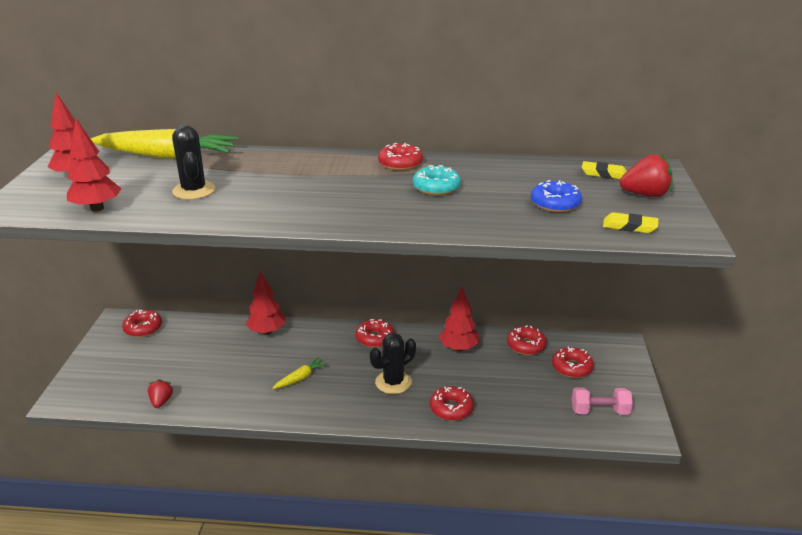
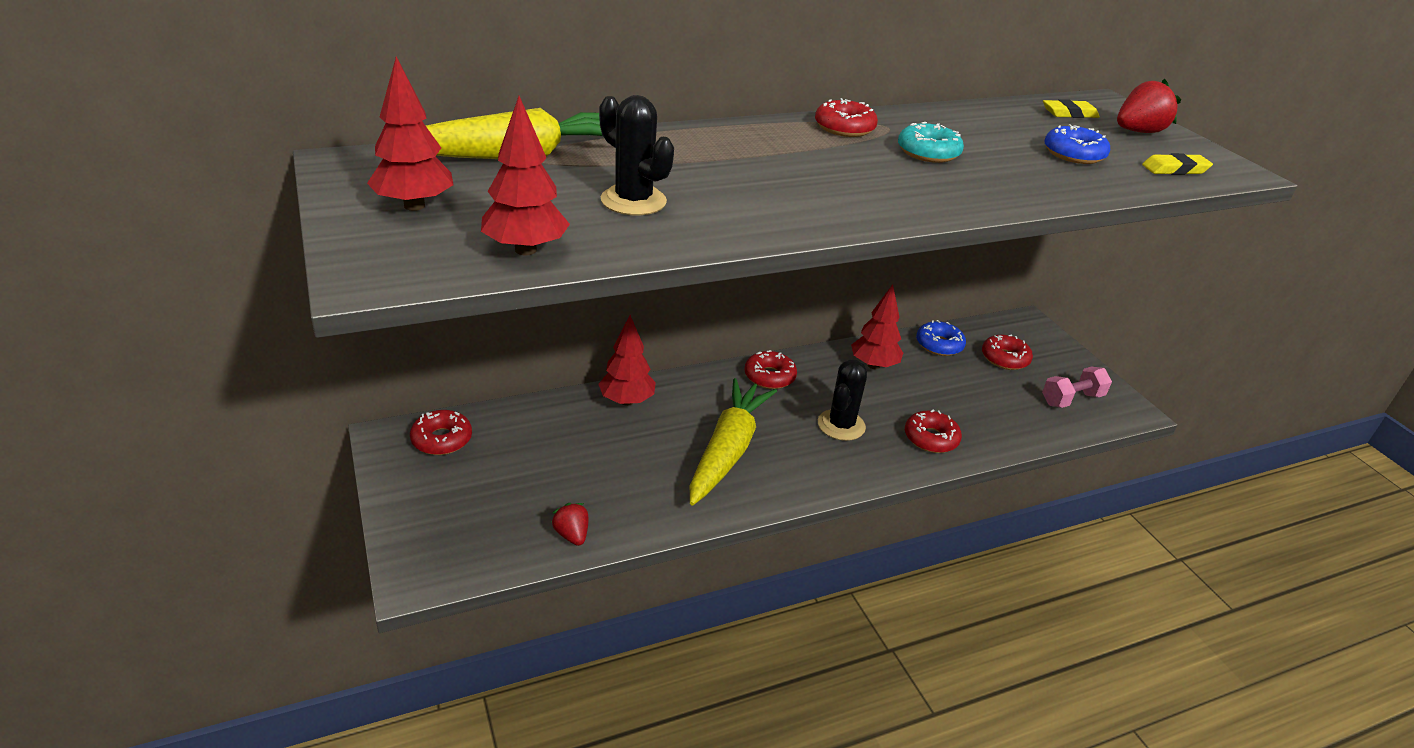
camera: 30 degrees left, 5 degrees up
(300, 378) = (728, 450): yellow carrot -> yellow carrot, size x2.22
(526, 345) = (939, 345): red donut -> blue donut

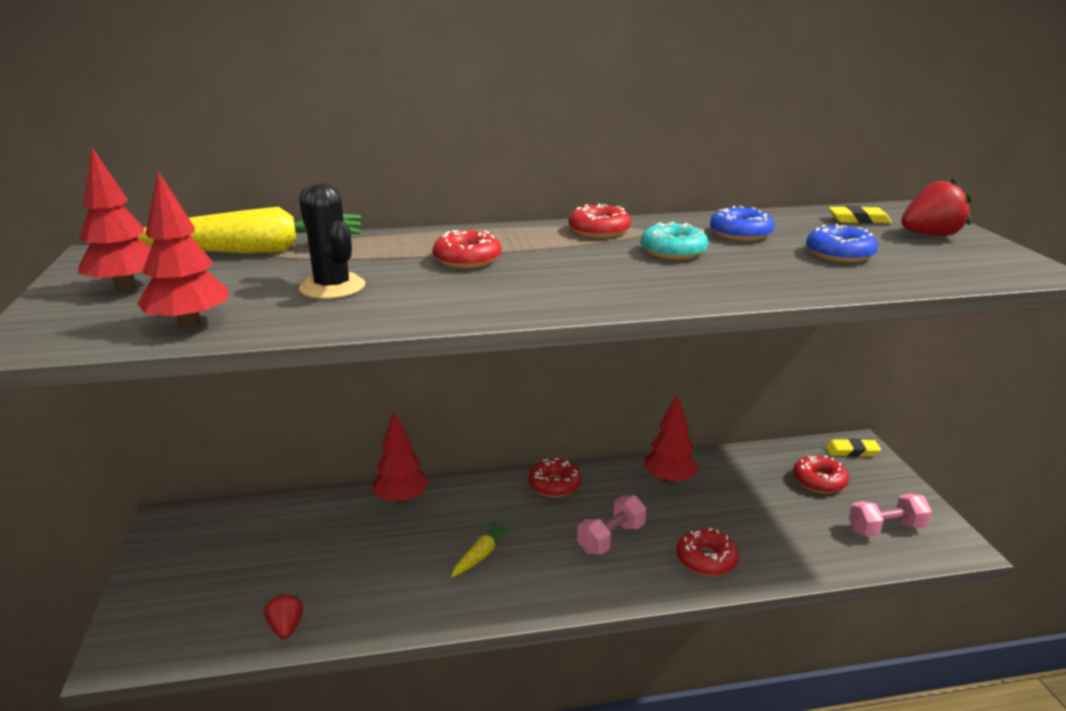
camera: 15 degrees right, 10 degrees down
(442, 439) = (212, 524): red donut -> red donut (467, 259)
(728, 450) = (481, 555): yellow carrot -> yellow carrot, size x0.45
(841, 425) = (611, 538): black cactus -> pink dumbbell
(939, 345) = (748, 463): blue donut -> blue donut (740, 234)
(1175, 169) = (955, 268): yellow eraser -> yellow eraser (852, 451)

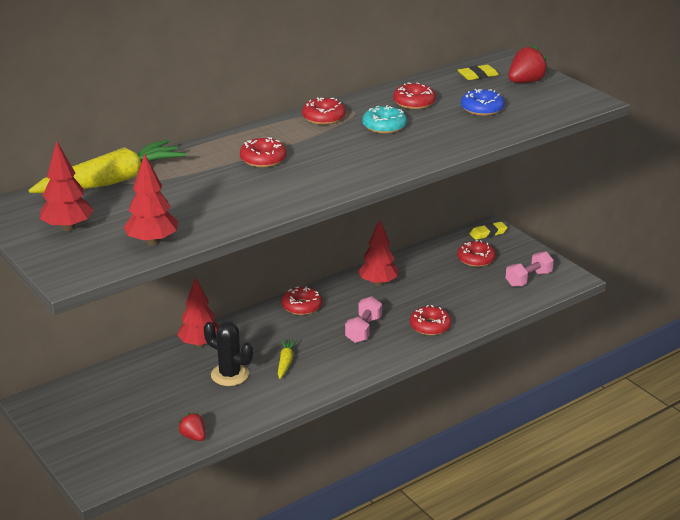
camera: 25 degrees left, 5 degrees up
(332, 287) = (203, 198): black cactus -> black cactus (230, 375)
(740, 234) = (414, 102): blue donut -> red donut

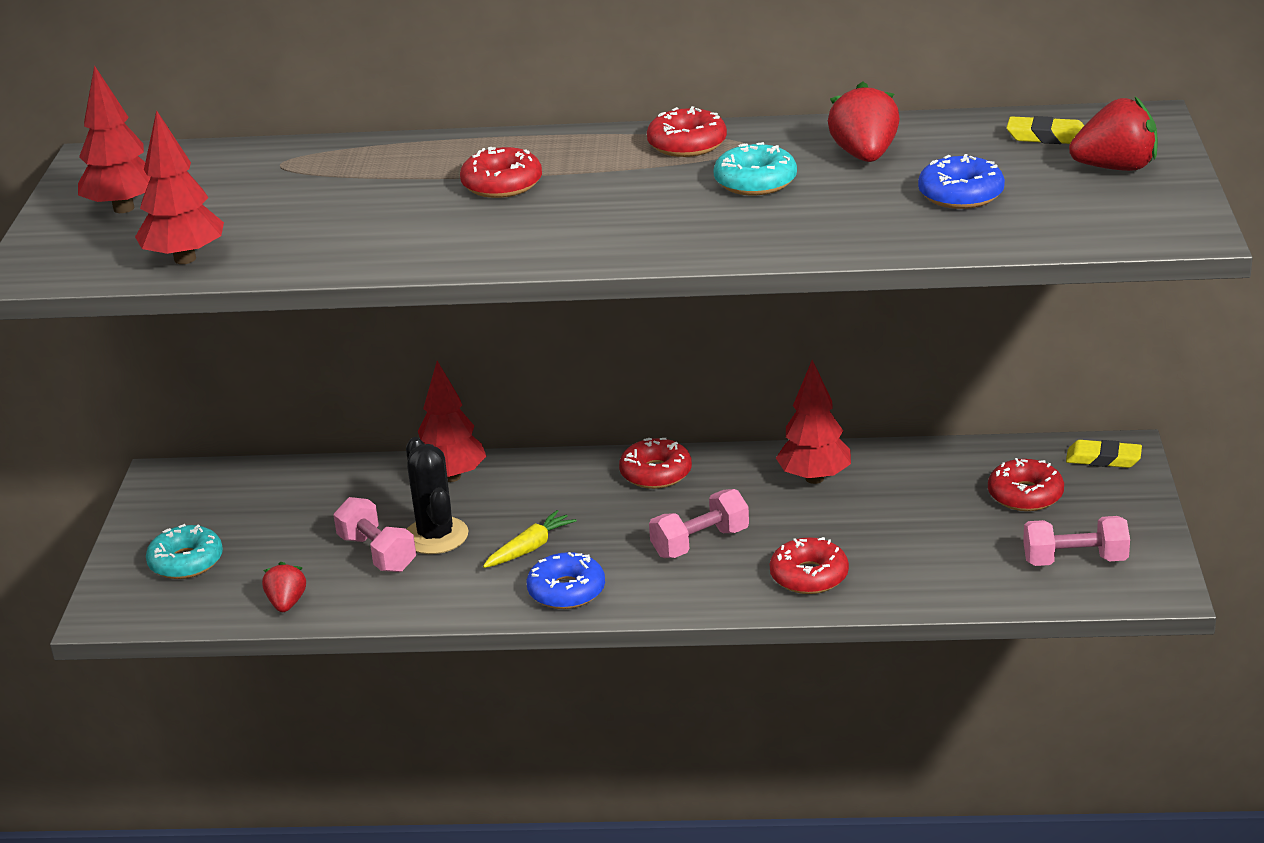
camera: 40 degrees right, 0 degrees up
(107, 439) = (186, 562): none -> turquoise donut
(112, 181) = (268, 161): yellow carrot -> none
(210, 394) = (377, 553): none -> pink dumbbell
(329, 375) = (566, 591): none -> blue donut
(414, 102) = (865, 156): red donut -> red strawberry

